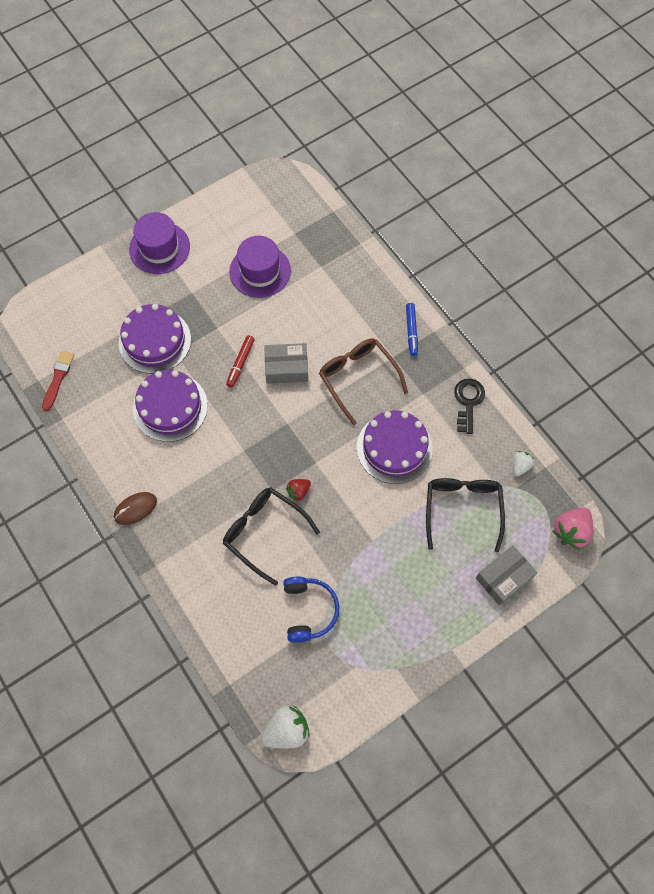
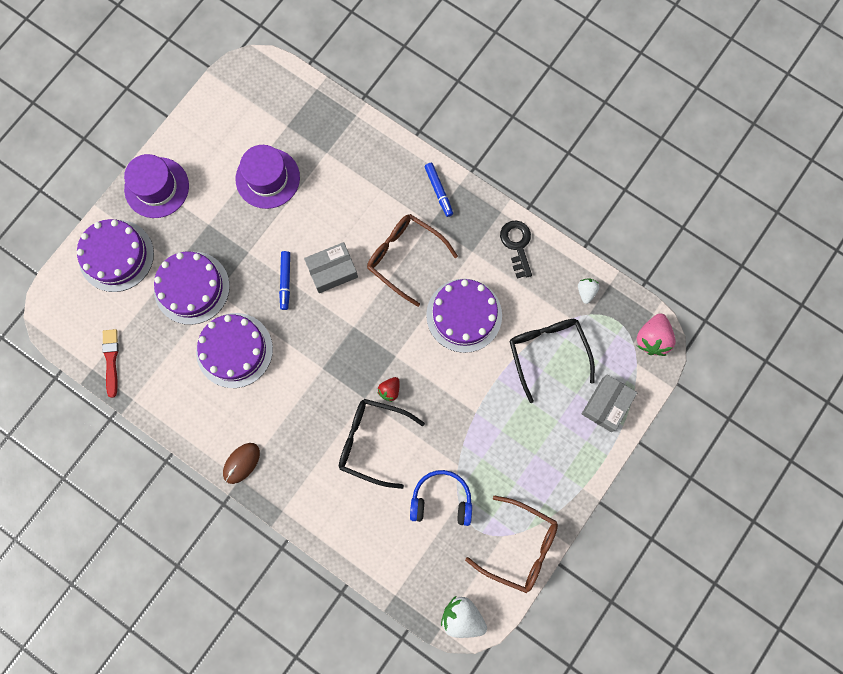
camera: 20 degrees left, 10 degrees up
(100, 292) = (116, 255): none -> purple cake
(240, 363) = (285, 281): red marker -> blue marker
(287, 730) = (462, 617): white strawberry -> white strawberry turned 105 degrees counterclockwise
(308, 610) = (441, 500): blue headphones -> blue headphones turned 60 degrees counterclockwise
(368, 683) = (519, 546): none -> brown glasses

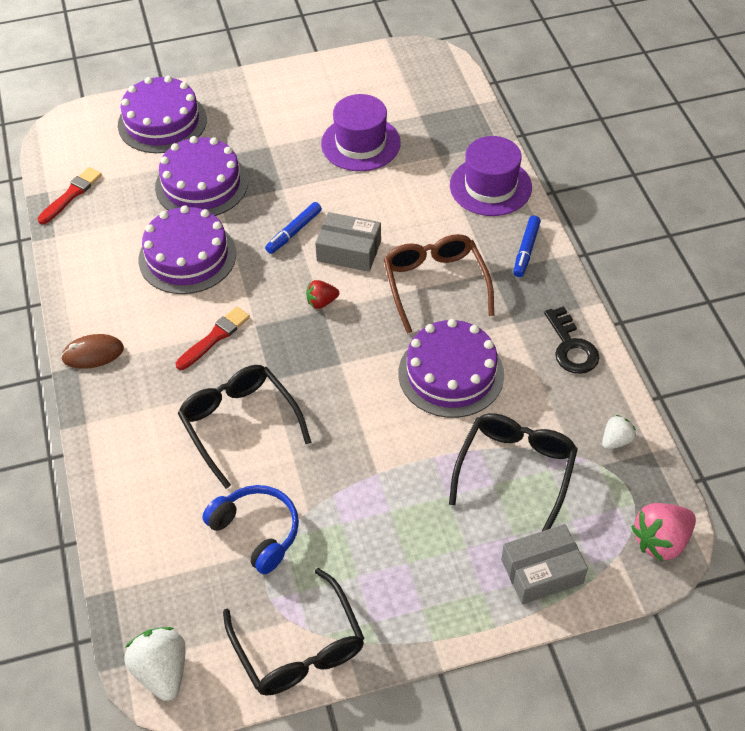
camera: 40 degrees right, 25 degrees down
(156, 187) = (251, 94): purple hat -> purple hat (490, 186)
(305, 395) = (214, 338): none -> red brush
(390, 390) = (304, 390): red strawberry -> red strawberry (321, 302)
(517, 245) = (571, 347): black key -> black key turned 135 degrees clockwise
(519, 546) = (299, 647): brown glasses -> black glasses

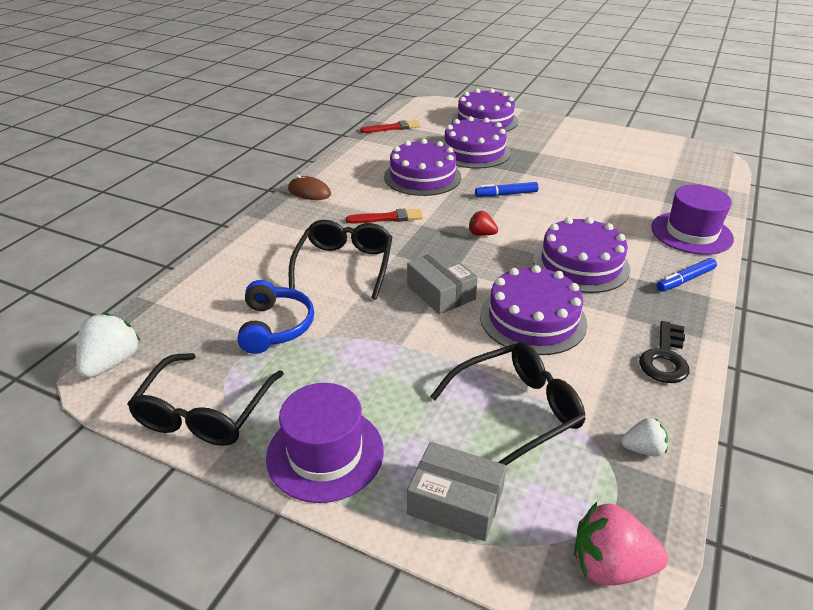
camera: 40 degrees right, 15 degrees down
(349, 251) = (534, 219): grey box -> grey box (440, 292)
(360, 143) = (607, 174): purple hat -> purple hat (325, 453)
(435, 284) = (580, 264): brown glasses -> purple cake

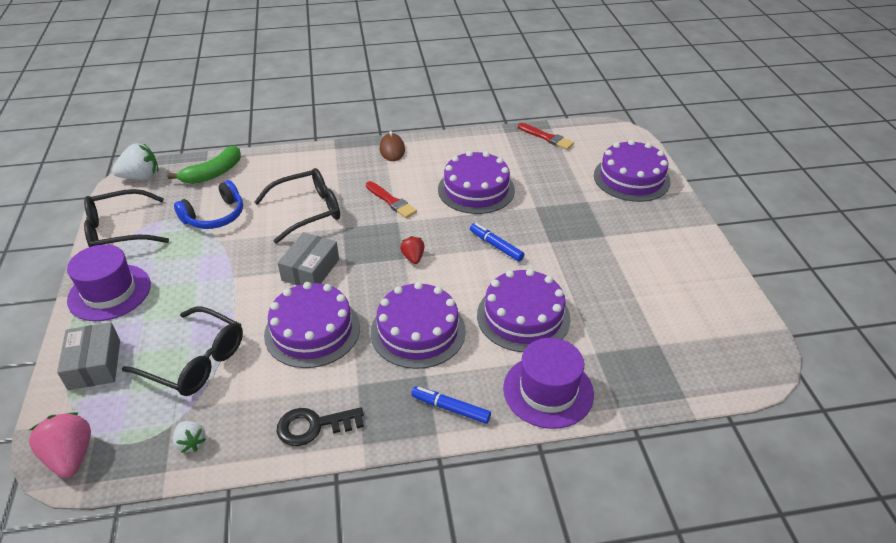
camera: 55 degrees right, 5 degrees up
(190, 304) = (213, 173): none -> green banana
(474, 152) = (556, 197): purple cake -> purple cake (523, 316)

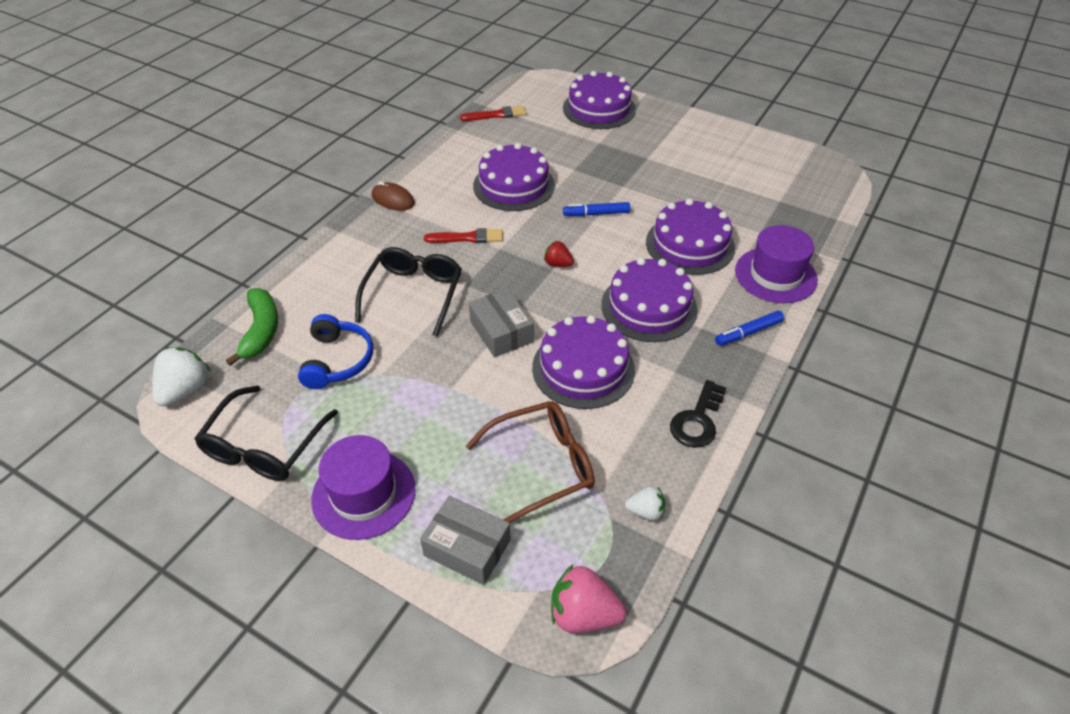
camera: 50 degrees left, 5 degrees up
(195, 361) = (542, 465): black glasses -> brown glasses

